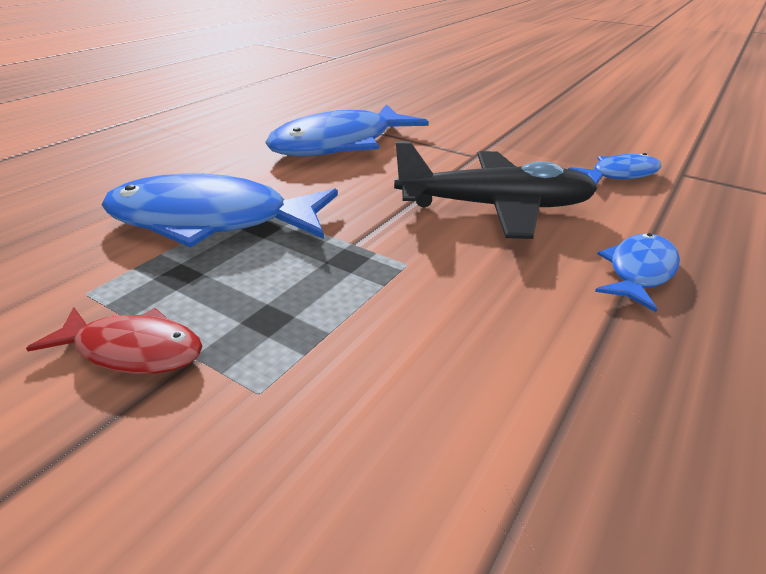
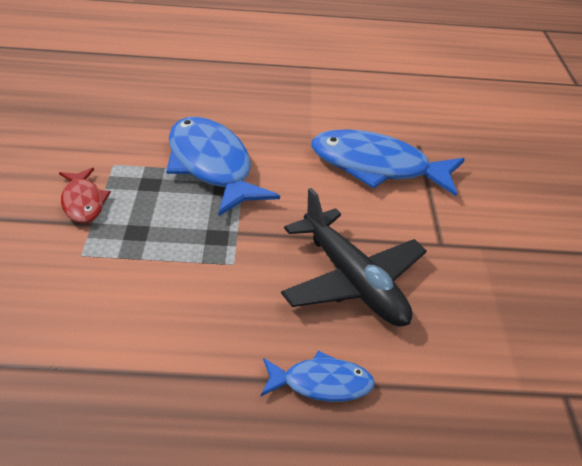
camera: 55 degrees right, 5 degrees up
(620, 174) = (505, 346): blue fish -> none

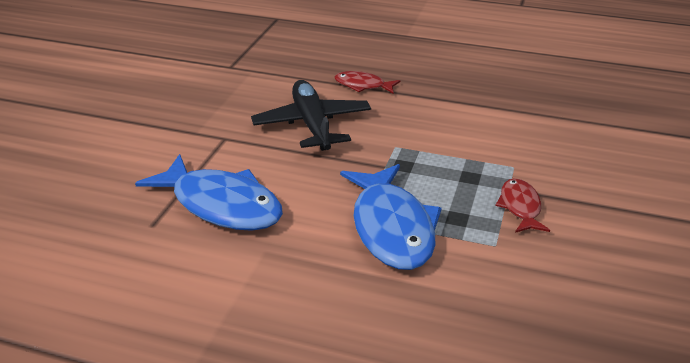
camera: 160 degrees left, 5 degrees down
(321, 384) = (363, 86): blue fish -> red fish

